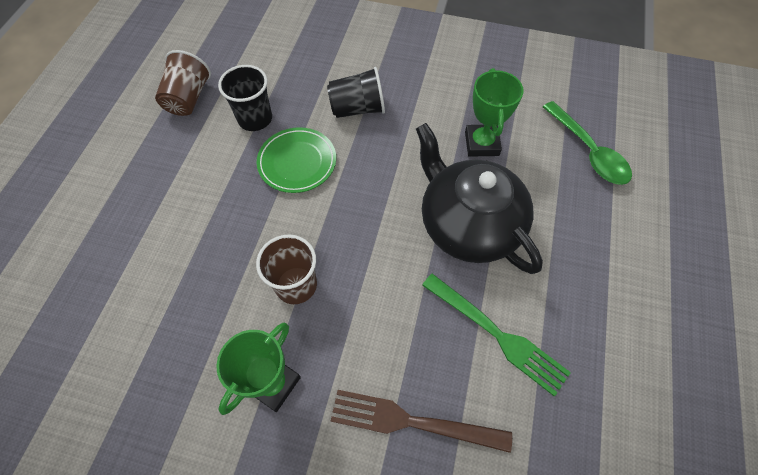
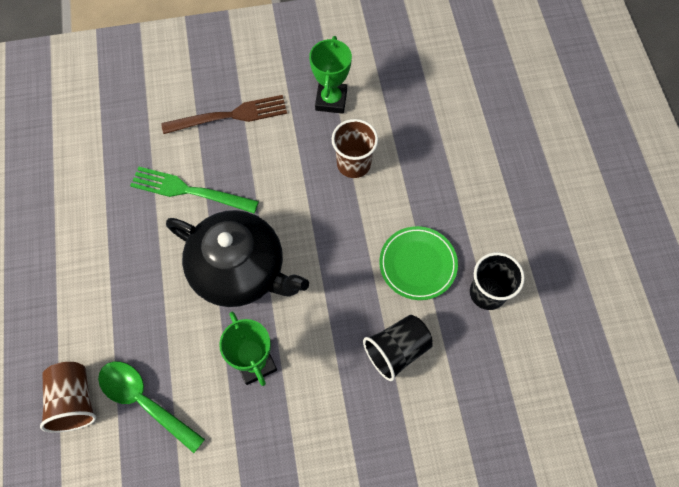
camera: 155 degrees right, 5 degrees up
(188, 98) = (567, 287): brown cup -> brown cup (74, 400)

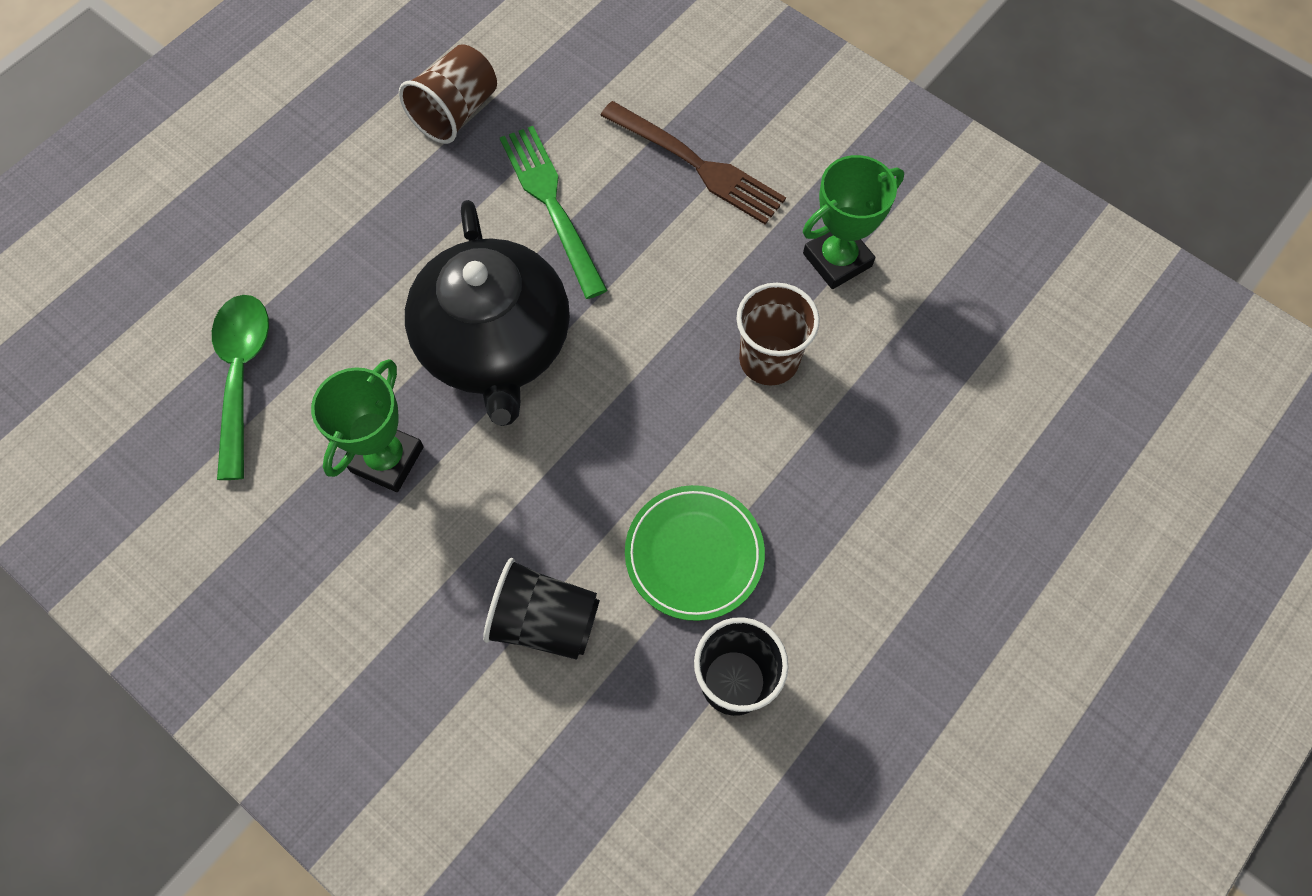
camera: 50 degrees right, 0 degrees up
(74, 400) = (187, 302): brown cup -> brown cup (456, 112)

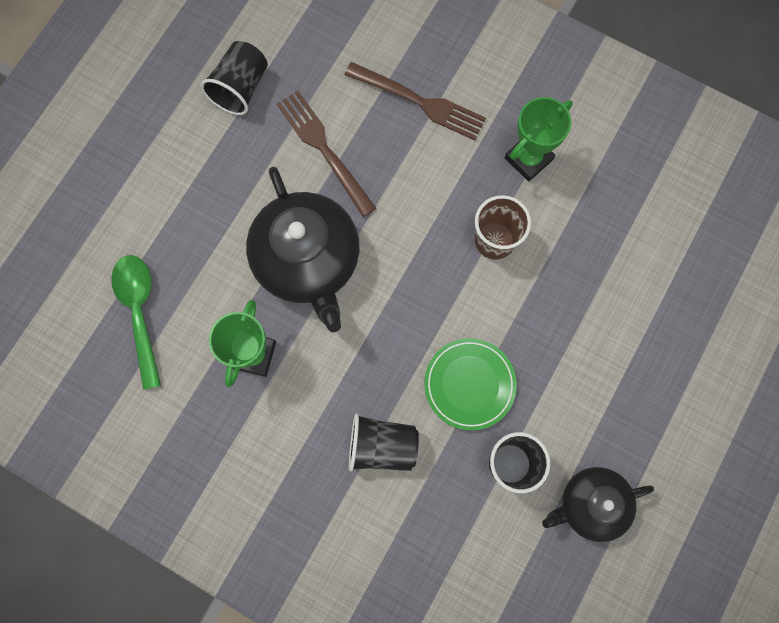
camera: 10 degrees left, 10 degrees up
(456, 112) = (240, 88): brown cup -> black cup
(551, 204) = (323, 149): green fork -> brown fork
(849, 766) = (590, 504): none -> black teapot

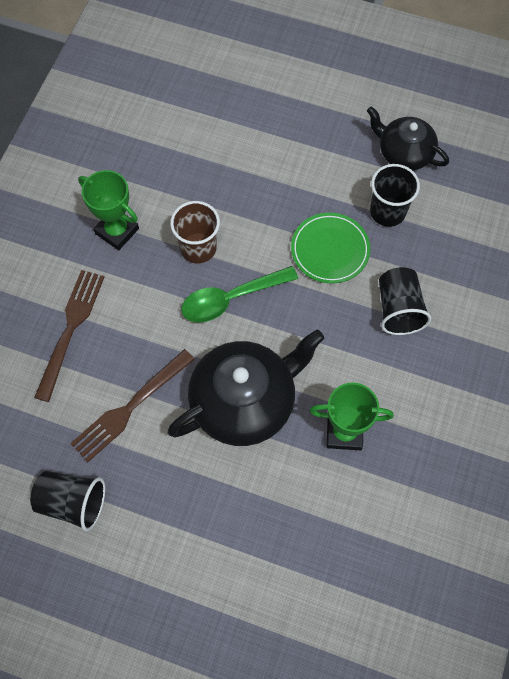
camera: 100 degrees left, 10 degrees down
(139, 312) = (327, 550): green spoon -> green spoon (231, 299)
(590, 504) = (404, 153): black teapot -> black teapot turned 150 degrees clockwise

